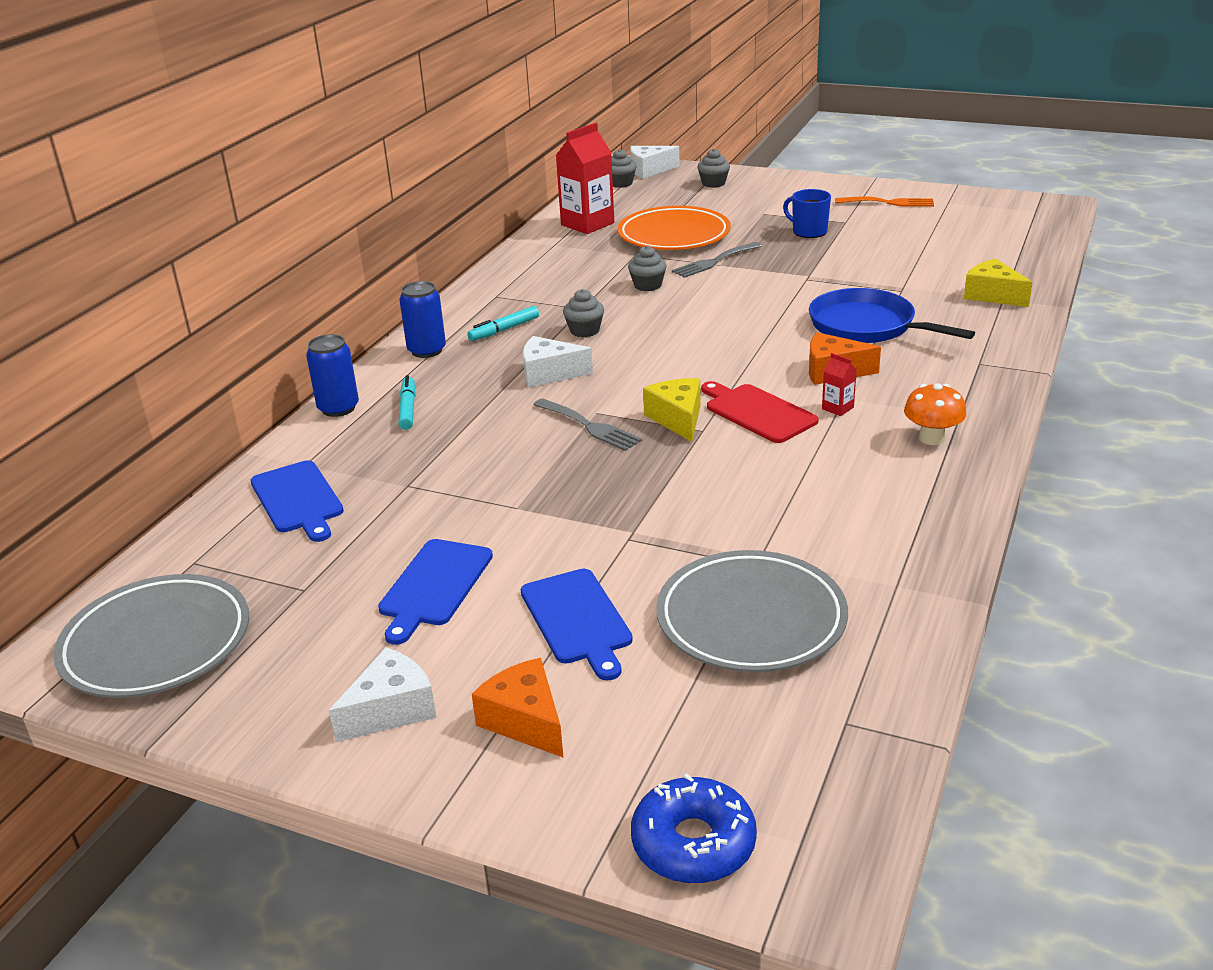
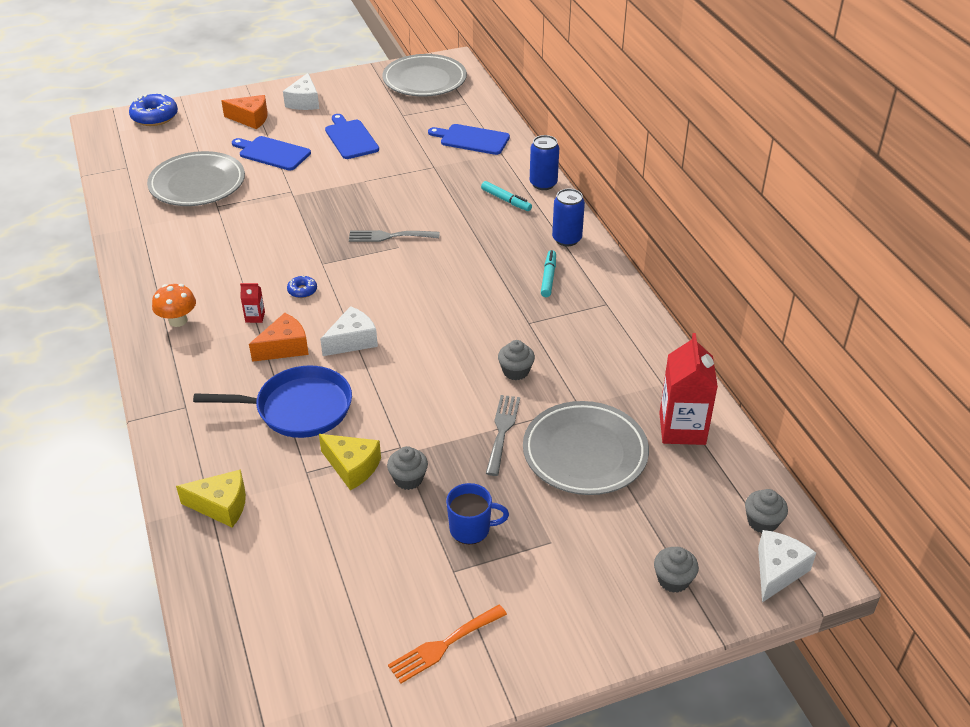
camera: 135 degrees right, 10 degrees up
(549, 374) = (465, 258): white cheese -> white cheese (352, 341)
(584, 331) = (495, 303): grey cupcake -> grey cupcake (408, 479)
(674, 235) = (585, 453): orange plate -> grey plate
(678, 419) = (345, 264): yellow cheese -> yellow cheese (352, 467)
(757, 412) = (302, 290): red cutting board -> blue donut

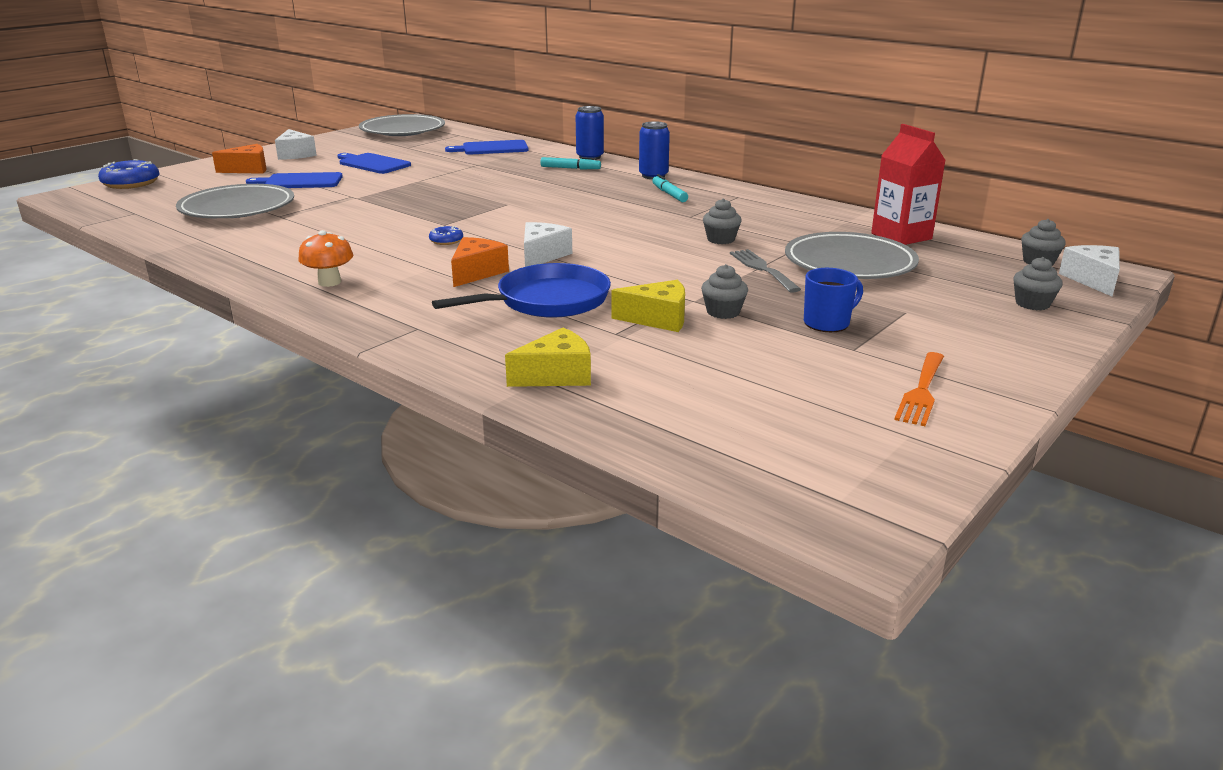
camera: 30 degrees left, 15 degrees down
(255, 317) = (417, 263): red carton -> none
(389, 236) = (490, 201): grey fork -> none

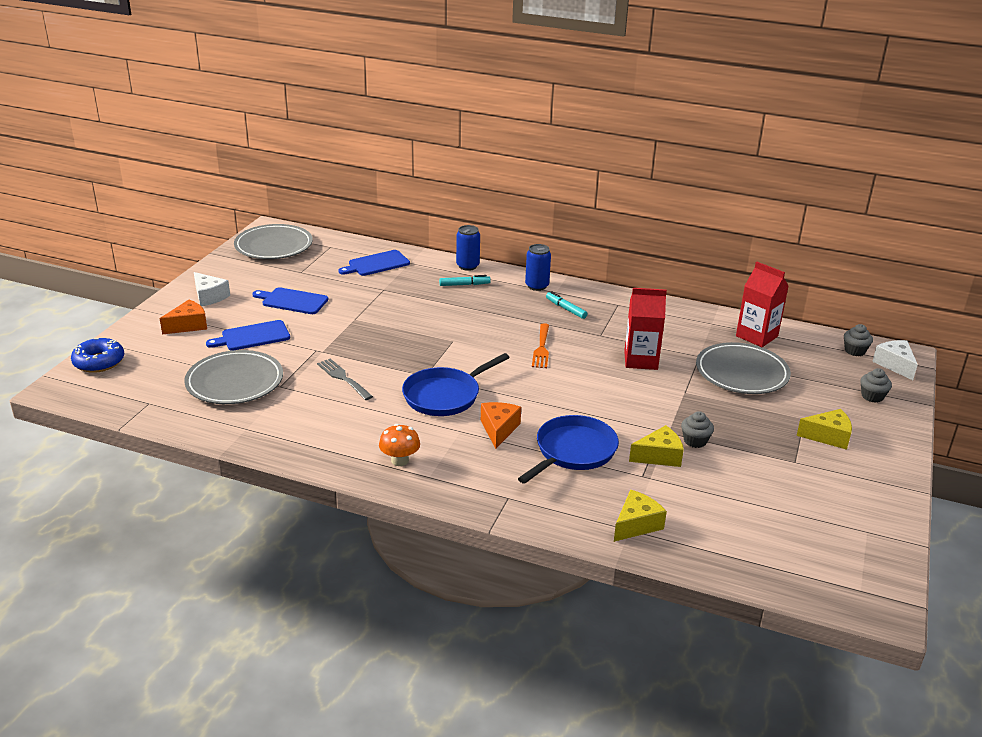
camera: 20 degrees left, 5 degrees up
(446, 241) = (444, 396): blue donut -> blue pan
(542, 255) = (530, 401): white cheese -> none
(721, 239) = (640, 360): grey cupcake -> red carton
(762, 269) = (690, 389): grey fork -> grey fork (343, 378)
(827, 323) = (765, 439): blue mug -> none
(921, 391) = (853, 493): orange fork -> orange fork (541, 348)
(928, 332) = (828, 436): none -> yellow cheese

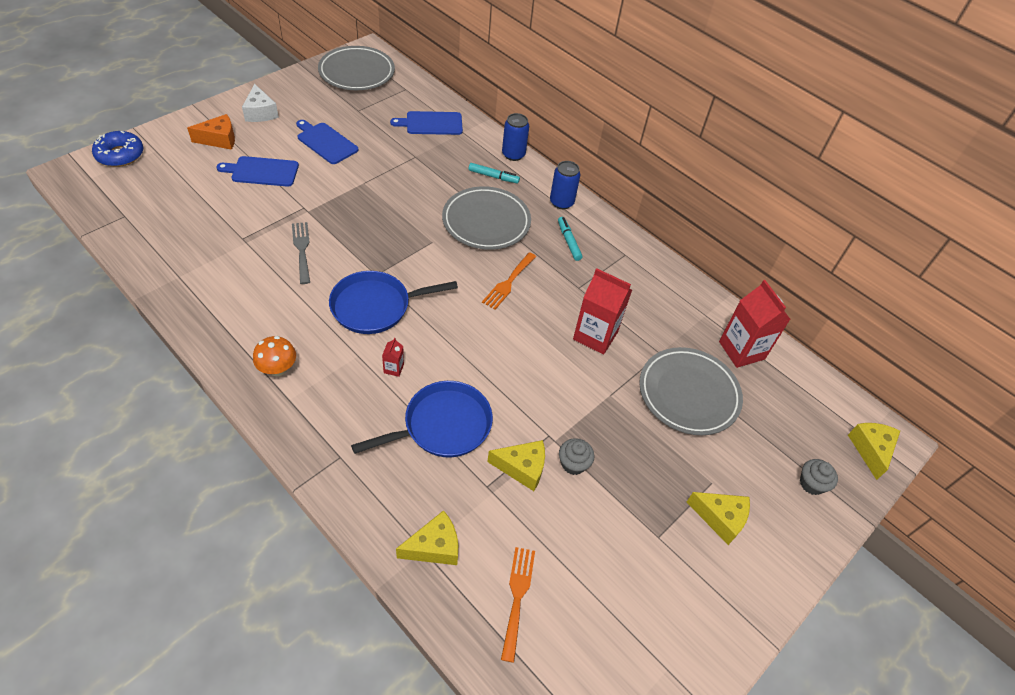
camera: 20 degrees right, 20 degrees up
(235, 382) = (209, 219): grey plate -> grey plate (486, 222)
(499, 429) = (393, 368): orange cheese -> red carton
(726, 531) = (517, 597): none -> orange fork
(854, 351) = (838, 412): grey cupcake -> none
(894, 365) = (870, 450): white cheese -> yellow cheese

